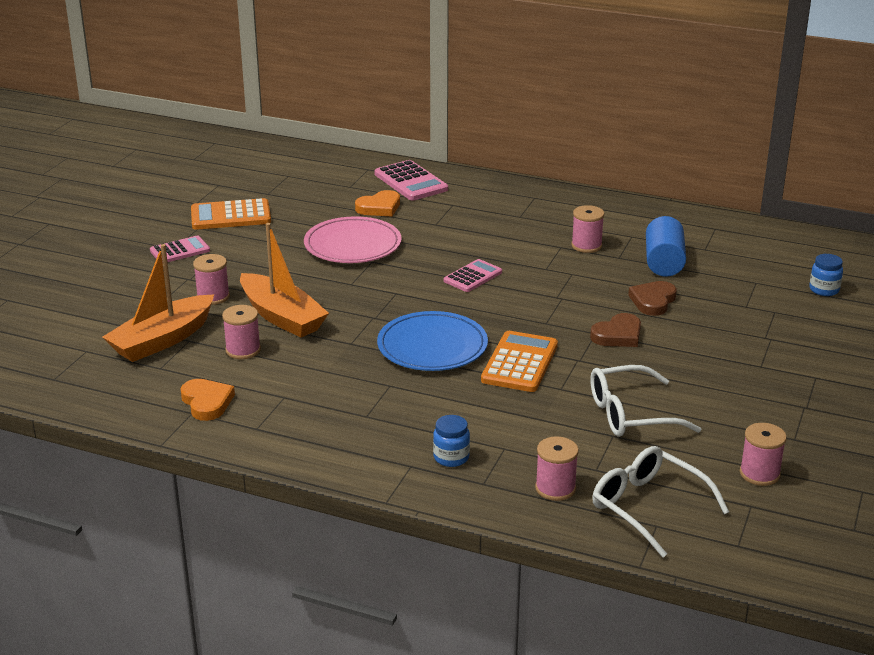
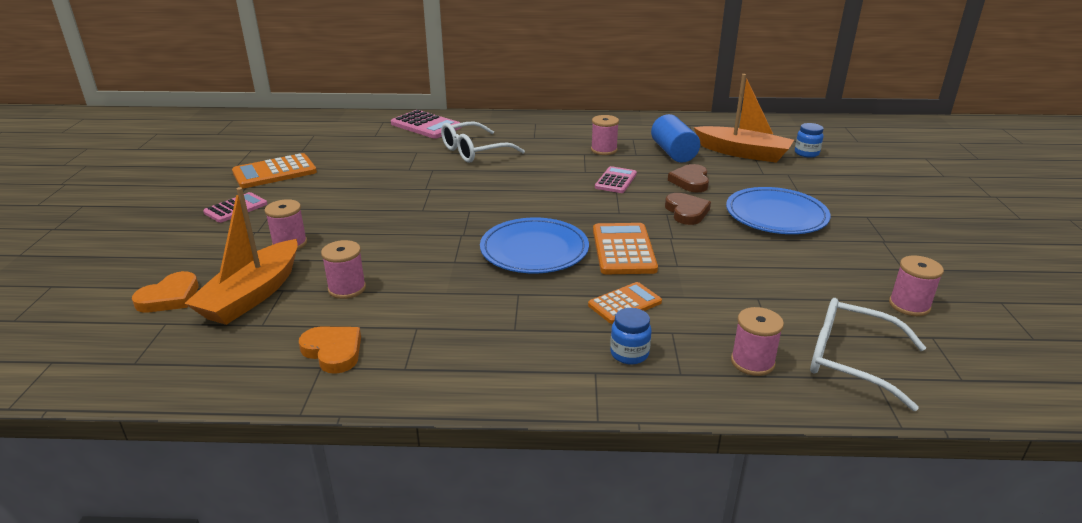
camera: 20 degrees left, 0 degrees up
(282, 317) = (371, 250): orange boat -> orange boat (743, 153)
(352, 245) = (404, 179): pink plate -> none
(379, 207) = (410, 147): orange heart -> orange heart (170, 297)
(473, 276) = (528, 187): pink calculator -> pink calculator (616, 181)
(480, 414) = (625, 304): none -> orange calculator
(618, 335) = (686, 212): brown heart -> brown heart turned 45 degrees counterclockwise
(630, 414) = (755, 276): white glasses -> white glasses (474, 151)
(712, 357) = (776, 215): none -> blue plate

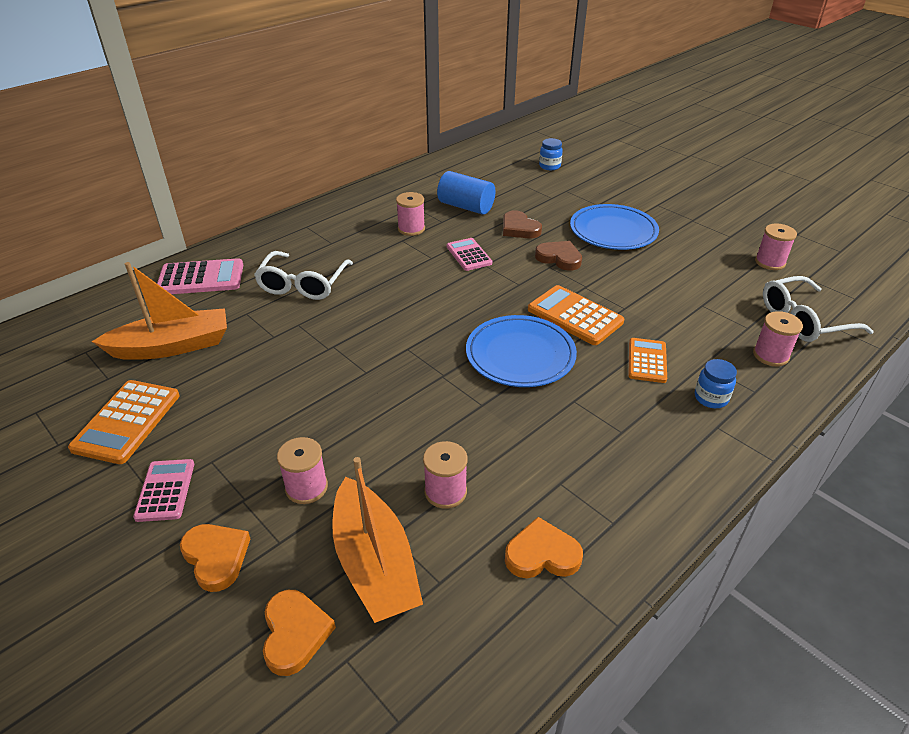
camera: 45 degrees left, 10 degrees up
(202, 247) = (216, 557): none -> orange heart
(743, 153) = (511, 184): orange boat -> orange boat (172, 346)

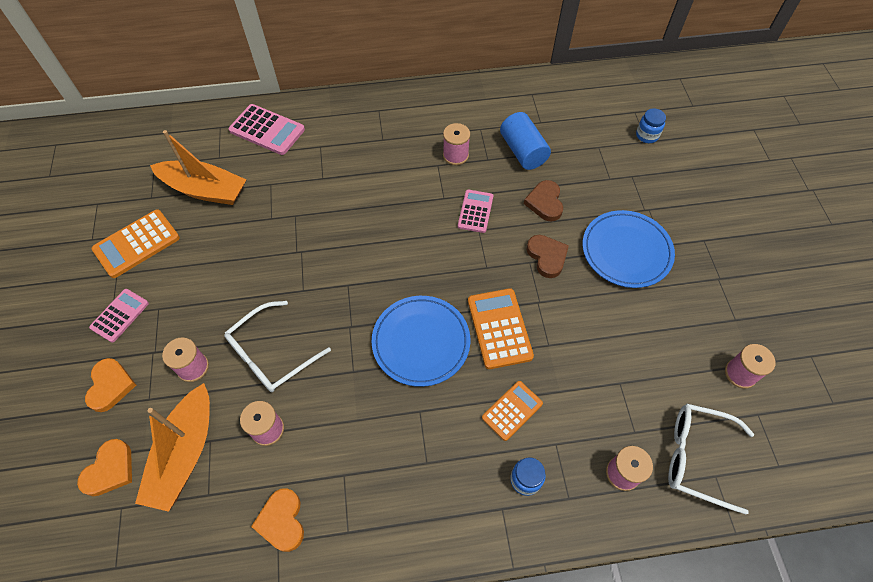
camera: 35 degrees right, 20 degrees up
(303, 284) = (328, 175): white glasses -> white glasses (271, 354)
(542, 554) = (282, 521): orange heart -> orange heart turned 135 degrees counterclockwise

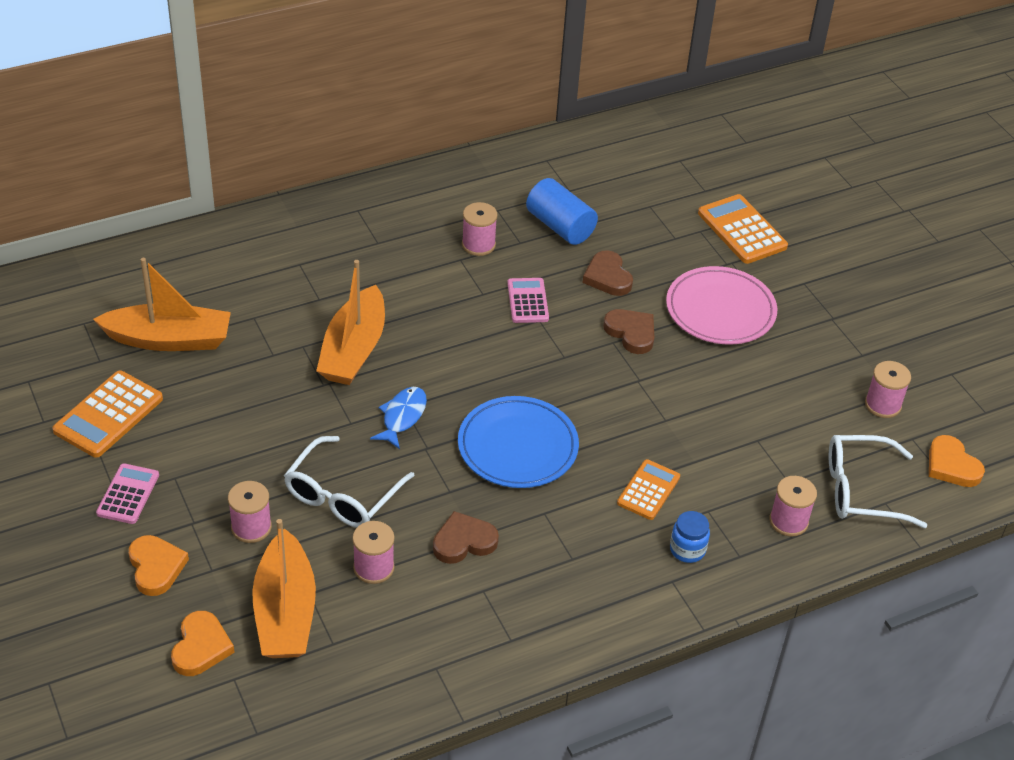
camera: 20 degrees left, 15 degrees down
(267, 130) = (219, 257): pink calculator -> none
(282, 521) = (431, 647): orange heart -> orange heart (951, 465)
(330, 227) = (354, 350): none -> orange boat
(343, 294) = (402, 417): none -> blue fish
(346, 423) = (464, 541): none -> brown heart
(499, 328) = (604, 415): orange calculator -> orange calculator (742, 230)
(626, 251) = (720, 310): blue plate -> pink plate
(647, 135) = (703, 184): blue jar -> none

